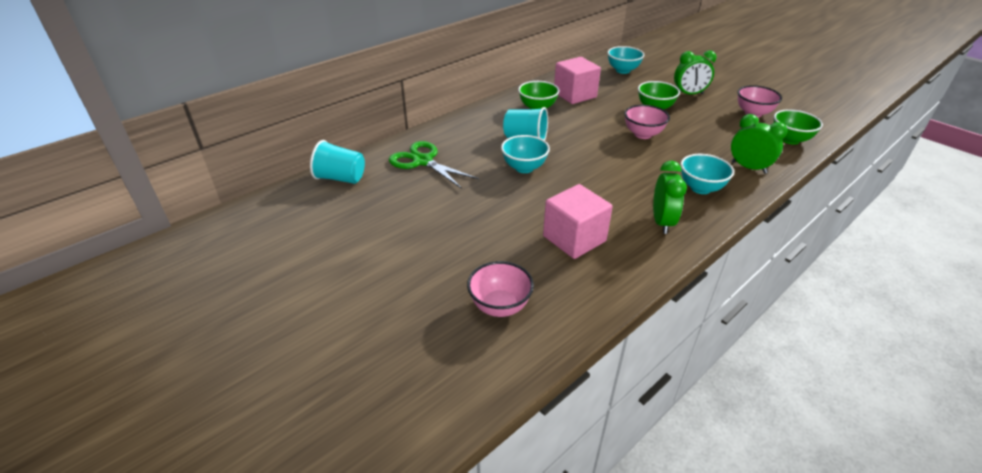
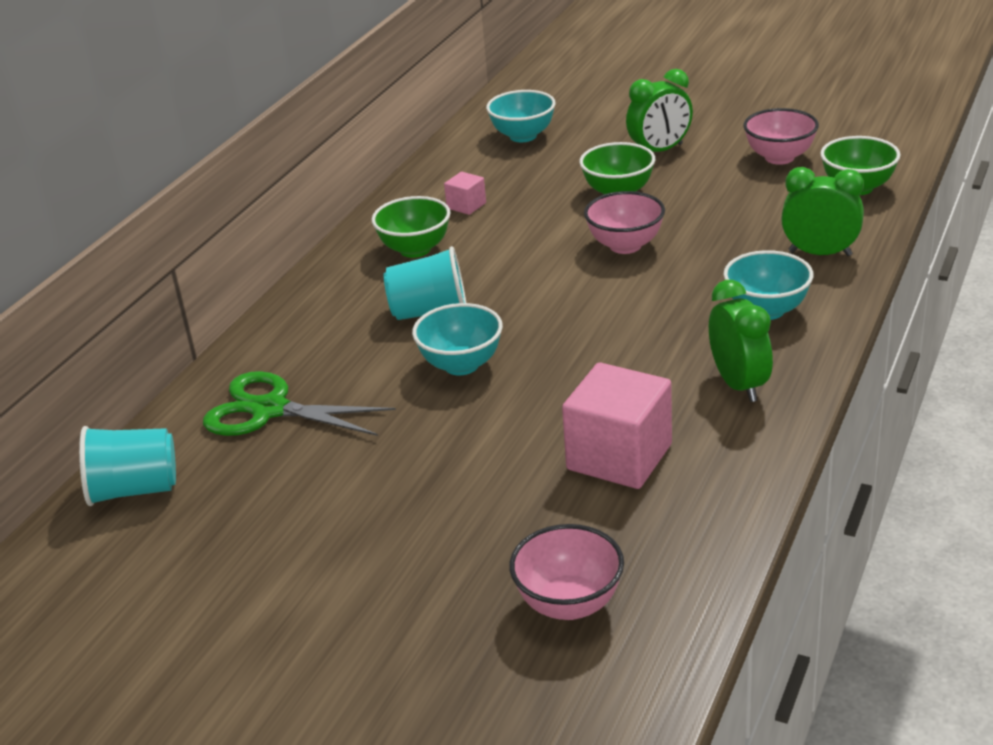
camera: 20 degrees left, 5 degrees down
(575, 95) = (466, 206): pink cube -> pink cube, size x0.48

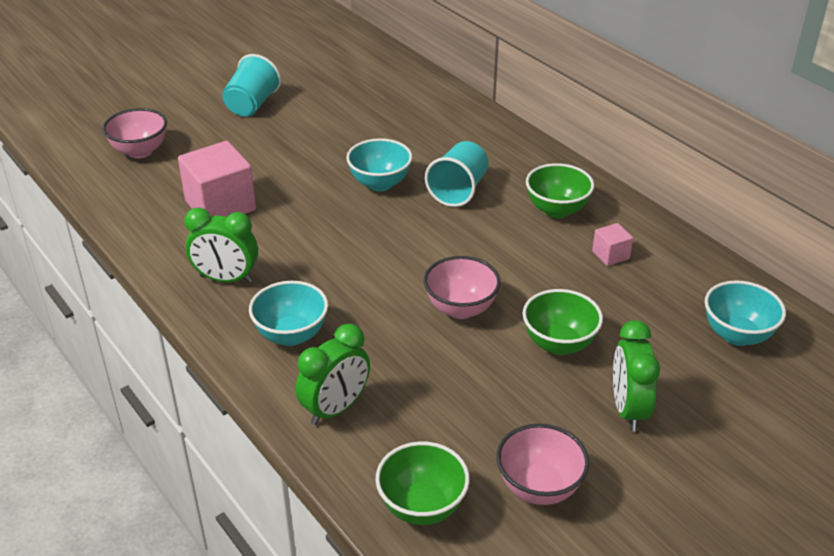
camera: 115 degrees right, 5 degrees up
(134, 490) = (382, 64): turquoise cup -> turquoise cup (252, 105)
(270, 409) = (409, 112): green scissors -> none

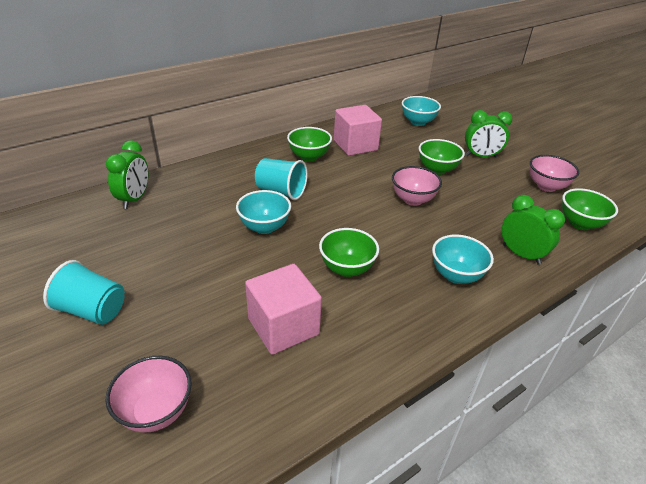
camera: 90 degrees left, 0 degrees up
(226, 279) = (395, 316): green clock -> green clock (134, 199)
(305, 245) = (347, 268): none -> green bowl
(610, 255) = (355, 145): pink cube -> pink cube, size x2.10

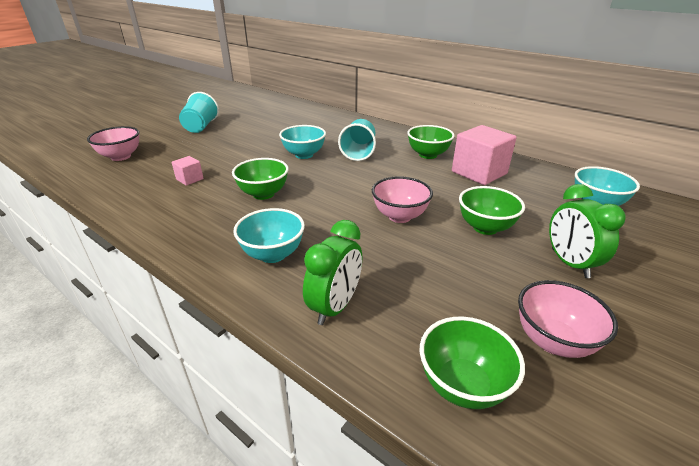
camera: 75 degrees right, 5 degrees down
(134, 199) = (312, 113): green clock -> none
(283, 326) = (190, 179): pink cube -> pink cube, size x0.48

